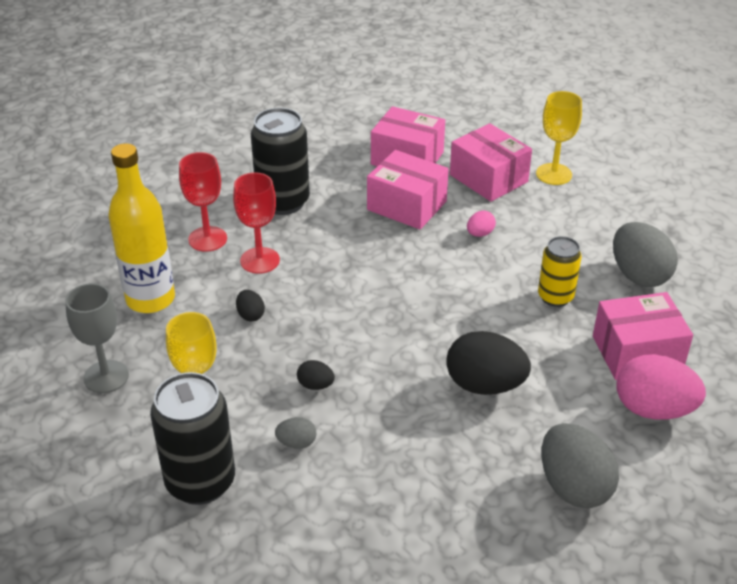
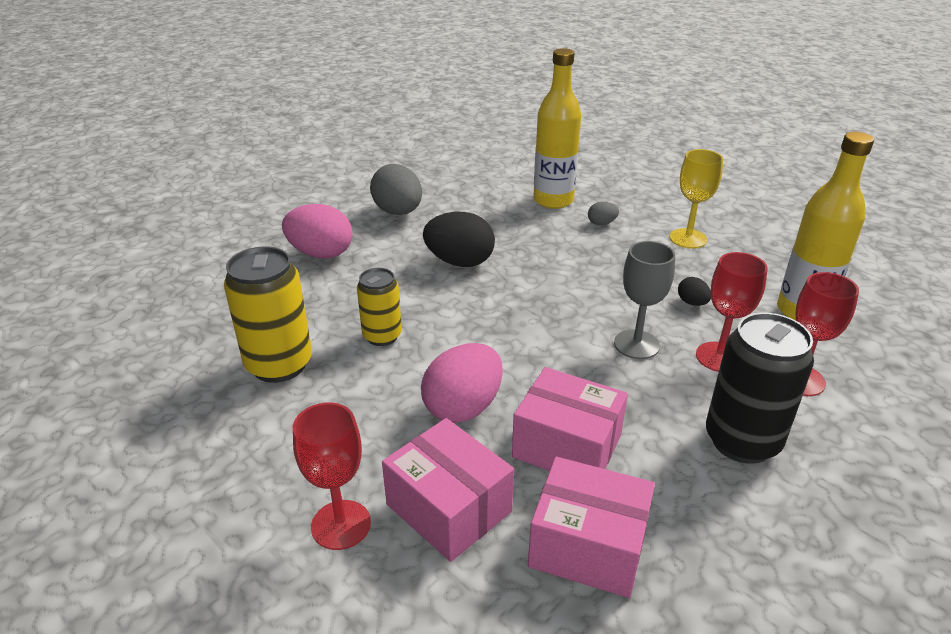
camera: 175 degrees right, 5 degrees down
(106, 377) = (781, 252): grey goblet -> grey goblet (636, 344)
(200, 482) = (657, 203): black can -> none
(315, 385) = (603, 255): black egg -> none
(349, 499) = (553, 200): none -> yellow bottle
(480, 234) = (463, 407): pink egg -> pink egg, size x2.13
(554, 174) = (341, 525): yellow goblet -> red goblet
(637, 353) = (316, 291): pink box -> none
(639, 275) = (279, 365): grey egg -> yellow can

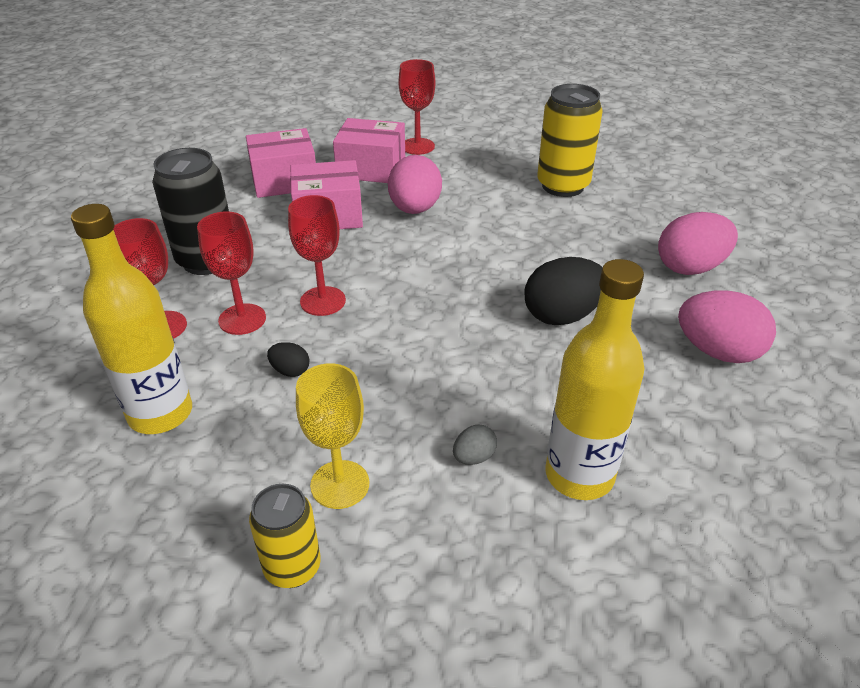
camera: 145 degrees right, 5 degrees up
(382, 336) = (527, 227): yellow can -> yellow can (292, 567)
(398, 212) = (717, 352): grey egg -> pink egg
(636, 344) = (323, 301): grey goblet -> red goblet

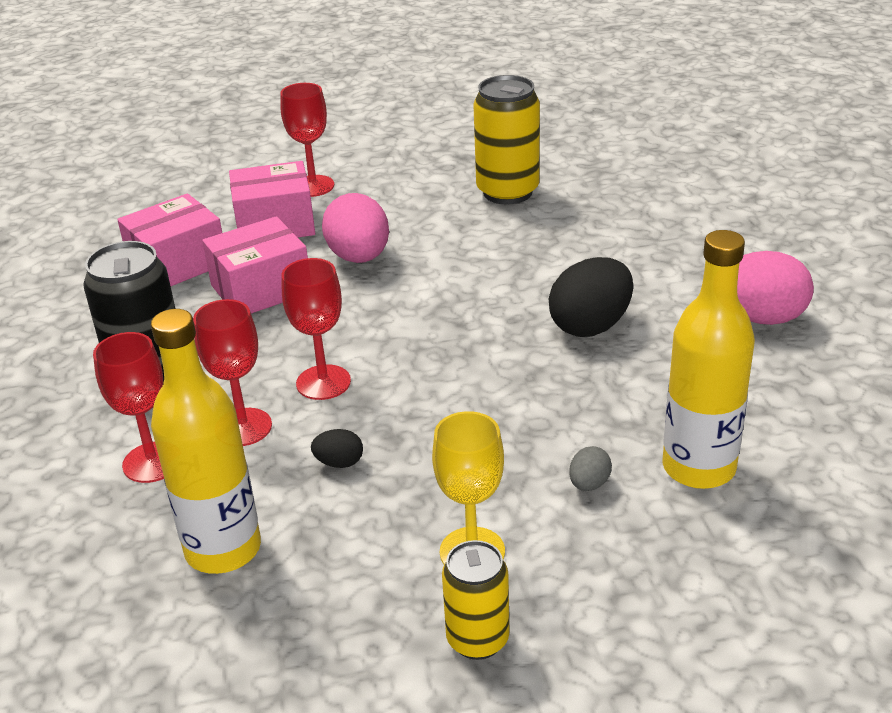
camera: 20 degrees left, 5 degrees down
(690, 267) = (688, 244): pink egg -> none

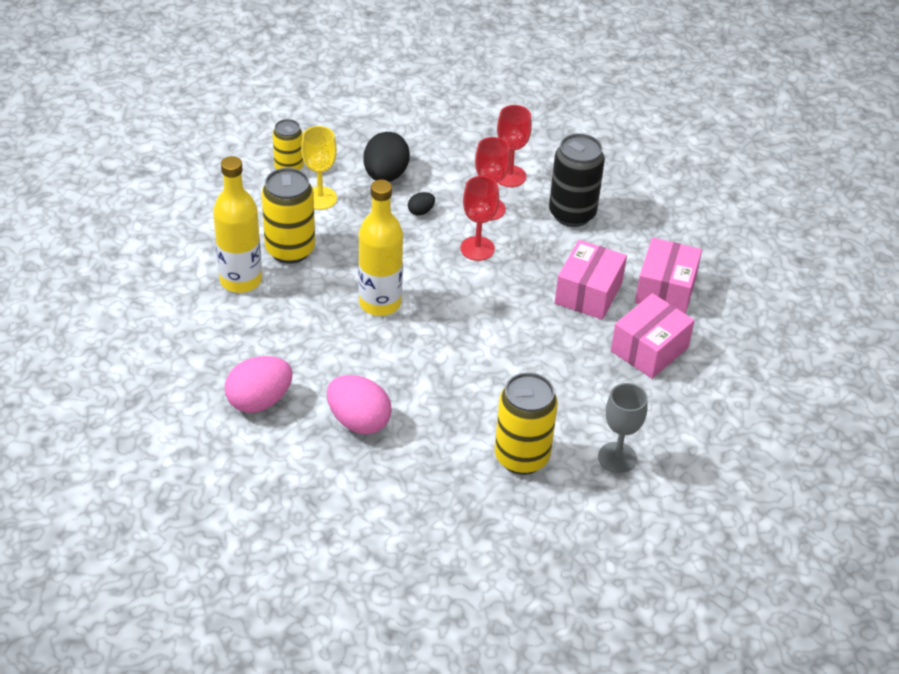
camera: 140 degrees right, 10 degrees up
(223, 549) = (429, 157): yellow bottle -> yellow bottle (380, 303)
(313, 186) = (671, 399): red goblet -> none
(359, 257) = (558, 344): pink egg -> pink egg (358, 421)
(420, 167) = (617, 457): none -> grey goblet
(589, 484) = (290, 250): grey egg -> yellow can
(590, 326) = (361, 349): black egg -> black egg (385, 175)

